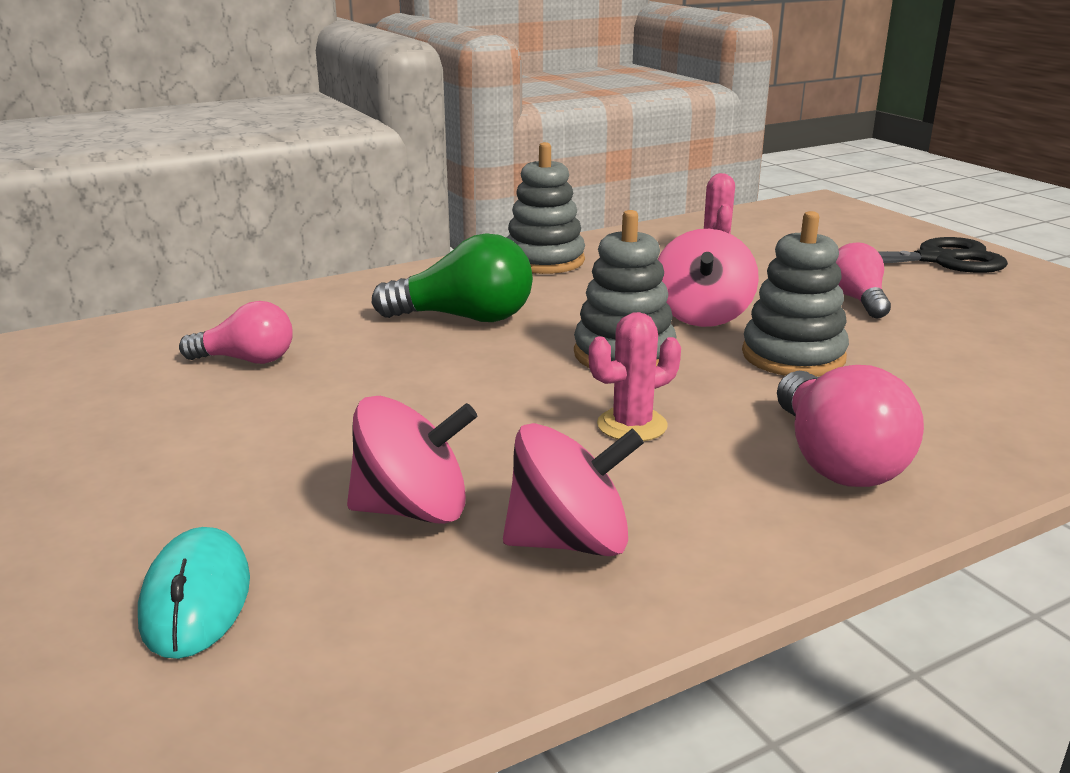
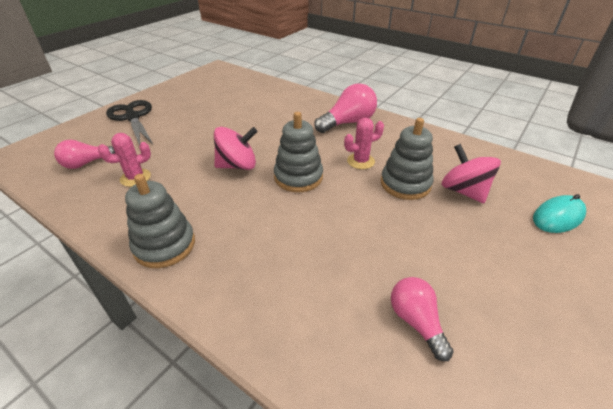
camera: 115 degrees left, 15 degrees up
(465, 318) = (287, 245): green light bulb -> none
(570, 541) = (440, 156): pink spinning top -> none
(632, 425) = (360, 161): pink cactus -> pink cactus turned 60 degrees counterclockwise
(793, 356) = (271, 138): grey stacking toy -> grey stacking toy (405, 184)
(857, 300) = (197, 131): pink light bulb -> pink light bulb (86, 163)

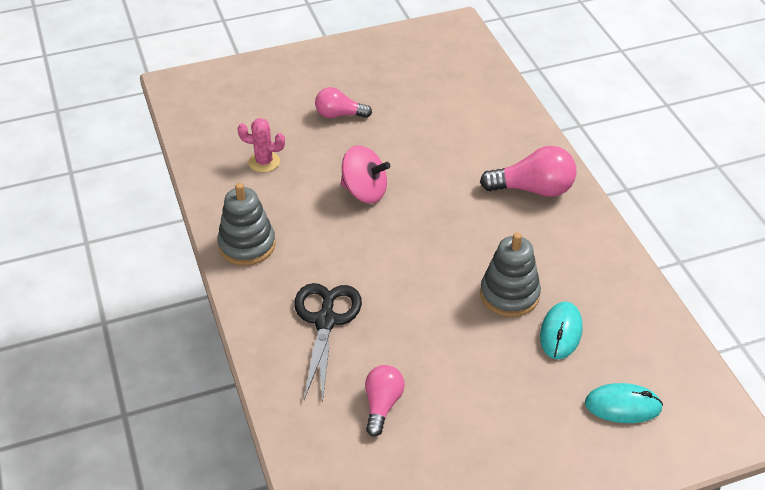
camera: 35 degrees right, 5 degrees up
(86, 163) = (231, 123): pink light bulb -> pink light bulb (339, 115)
(132, 117) = (306, 76): black scissors -> black scissors (325, 321)
(298, 177) = (411, 234): grey stacking toy -> none
(360, 161) = (492, 246): pink cactus -> none
(463, 191) = (561, 332): pink spinning top -> turquoise mouse

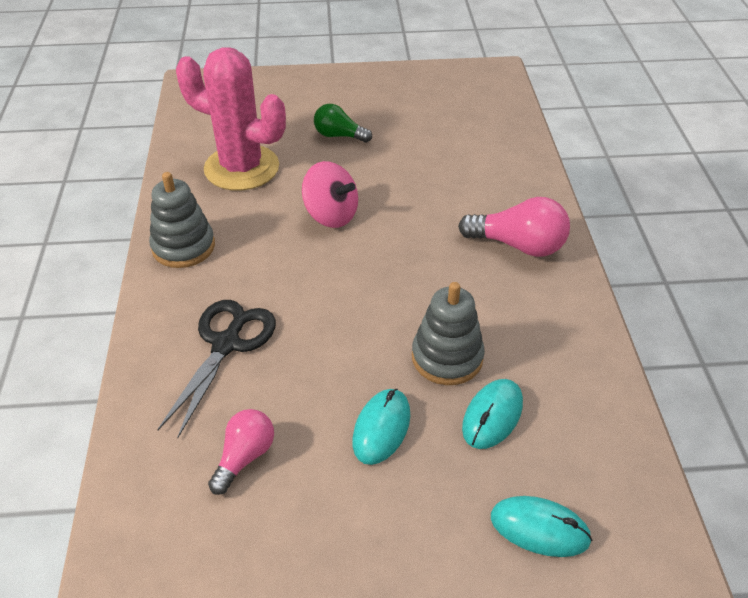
camera: 15 degrees right, 0 degrees up
(264, 162) = (241, 168): pink cactus -> pink cactus, size x2.22
(339, 115) = (339, 135): pink light bulb -> green light bulb
(479, 360) = (381, 428): none -> turquoise mouse

